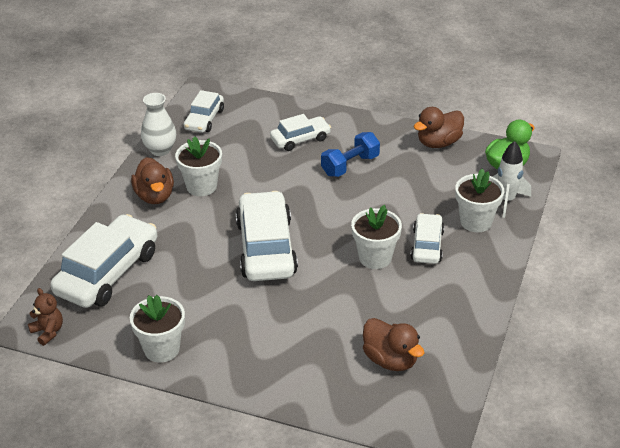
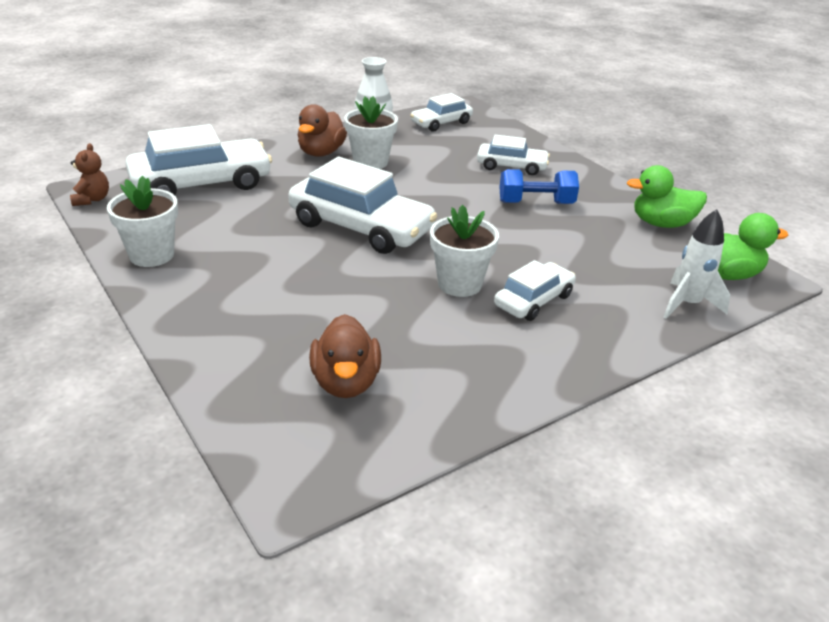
camera: 35 degrees right, 5 degrees down
(266, 248) = (361, 227): white car -> white car turned 90 degrees clockwise
(438, 143) = (661, 223): brown duck -> green duck
(476, 222) = (622, 306): white flower pot -> none

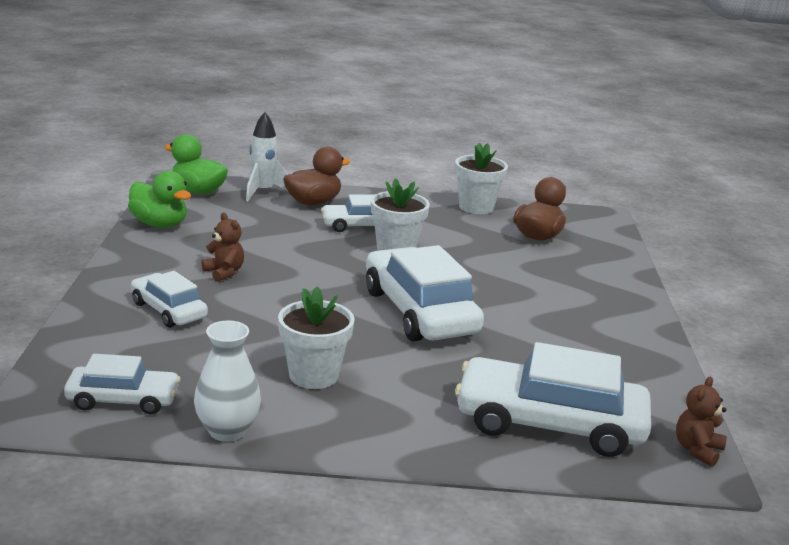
camera: 145 degrees left, 10 degrees down
(152, 255) = (641, 357): white flower pot -> white flower pot (476, 207)
(321, 153) = (356, 414): brown duck -> brown duck (313, 202)
(536, 203) = (224, 272): blue dumbbell -> brown teddy bear

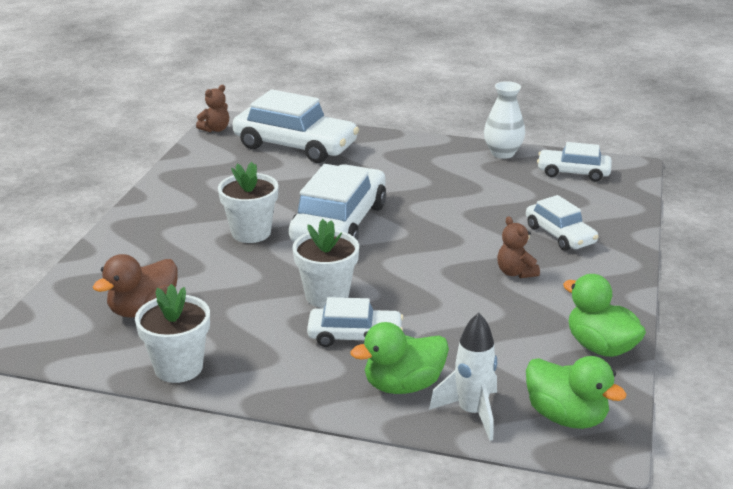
camera: 165 degrees left, 5 degrees up
(313, 202) = (403, 385): brown duck -> green duck
(313, 375) = (443, 180): white flower pot -> white flower pot (251, 233)
(419, 312) = (339, 223): white car -> white car turned 150 degrees counterclockwise

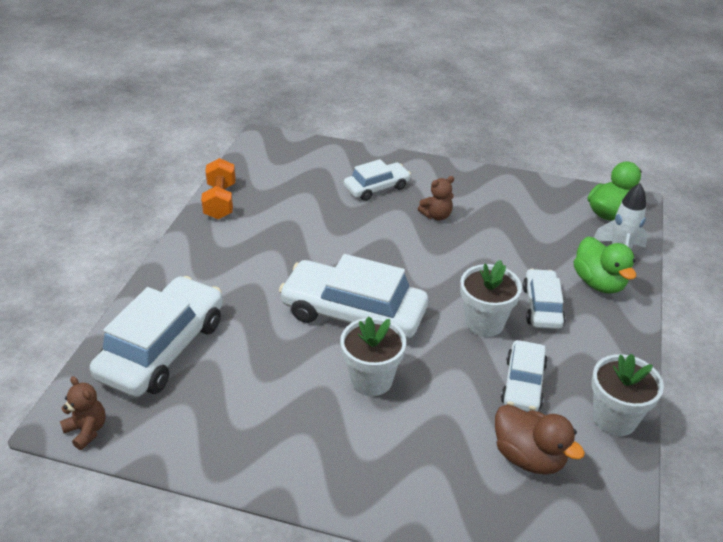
camera: 90 degrees left, 10 degrees up
(502, 153) = (220, 201): white vase -> orange dumbbell
(573, 172) = (267, 168): white car -> white car (523, 384)
(600, 347) = (529, 190): green duck -> none

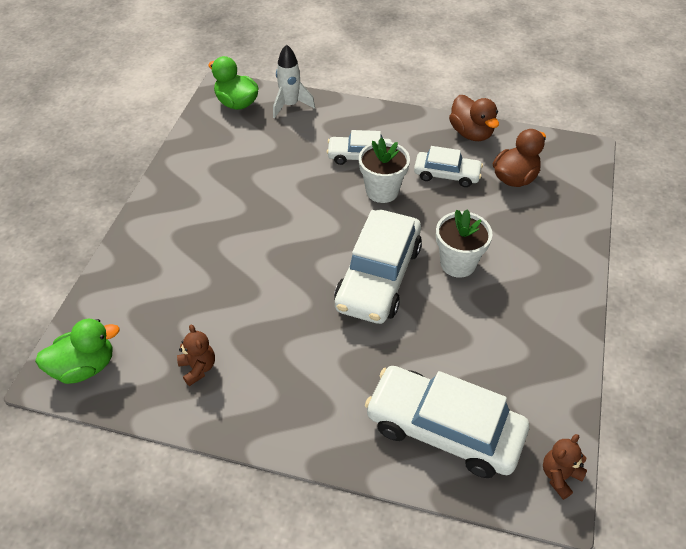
camera: 90 degrees left, 10 degrees up
(220, 201) = (189, 410): orange dumbbell -> none
(377, 188) = (178, 261): white car -> none
(436, 216) = (232, 214): brown teddy bear -> brown teddy bear (198, 368)
(598, 283) = (329, 121): green duck -> green duck (84, 367)
(614, 418) = (471, 133): white flower pot -> brown duck

